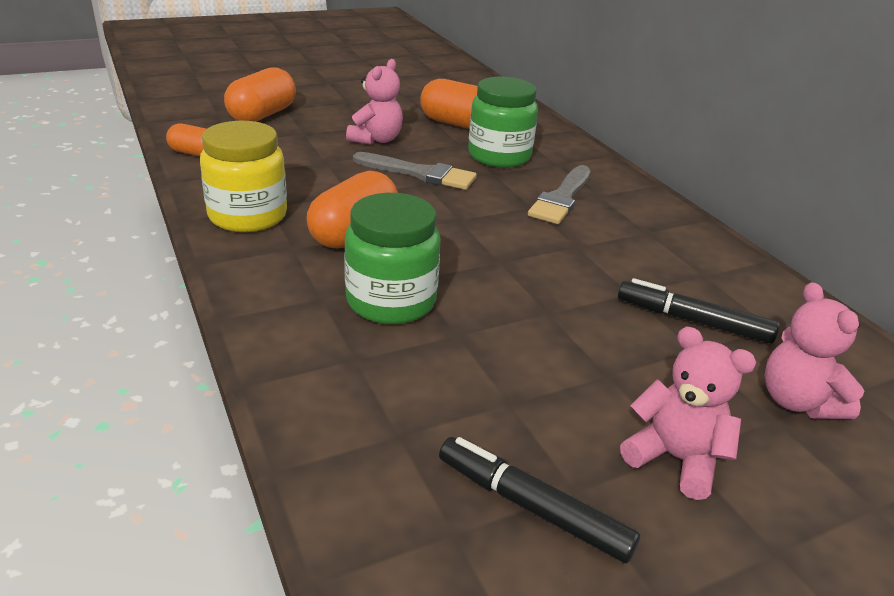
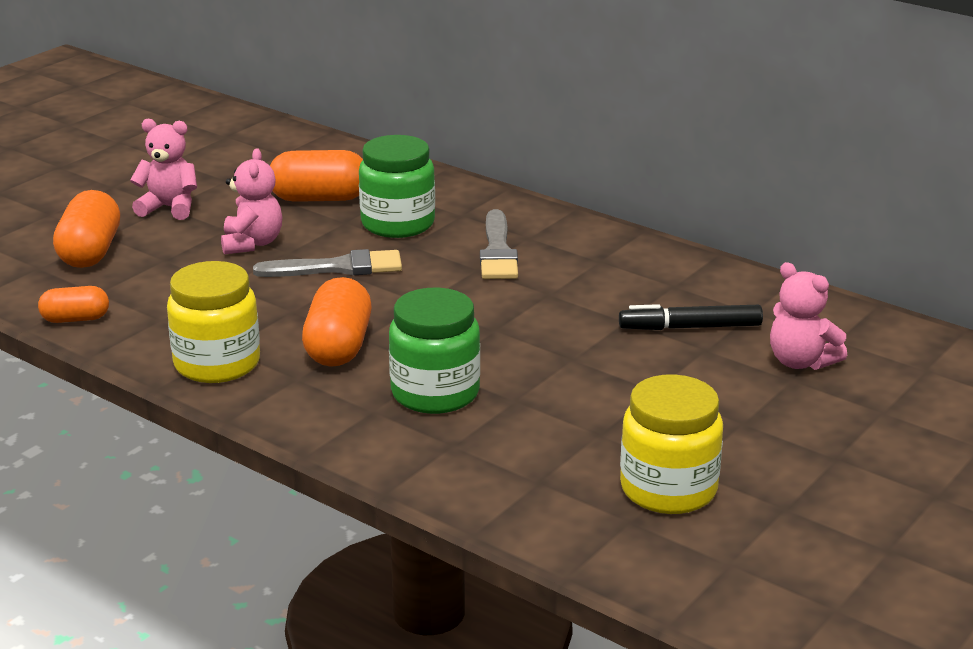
camera: 25 degrees left, 5 degrees down
(532, 507) = (668, 489): black marker -> yellow jar
(675, 458) = (740, 428): pink teddy bear -> pink teddy bear (169, 208)

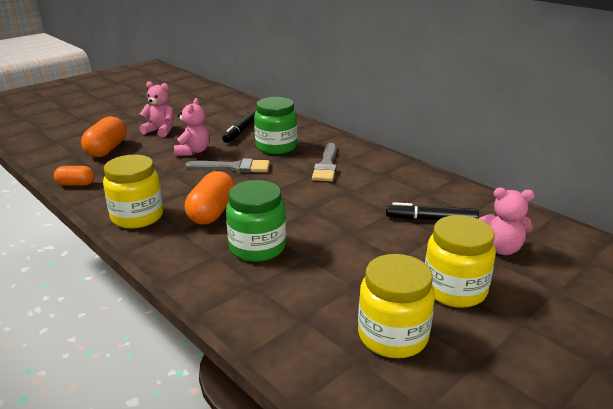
camera: 10 degrees right, 0 degrees up
(319, 198) = (240, 131): orange capsule -> black marker
(741, 424) = (454, 290): none -> yellow jar
(800, 362) = (501, 249): pink teddy bear -> pink teddy bear turned 45 degrees counterclockwise

